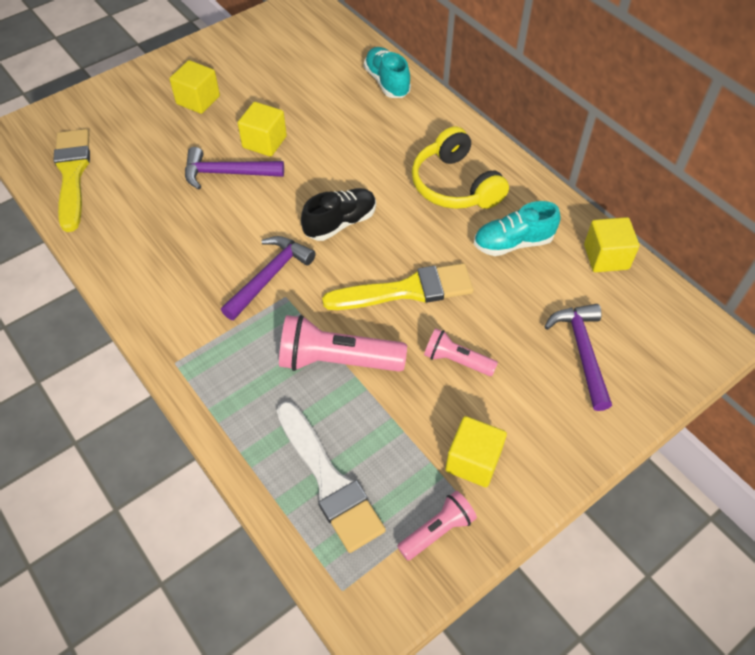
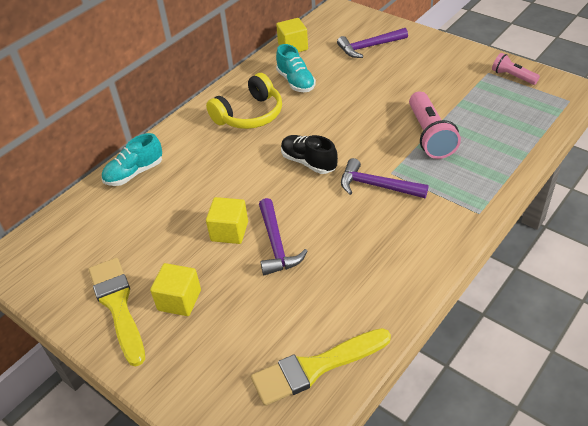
camera: 100 degrees left, 10 degrees down
(329, 481) = (513, 119): white brush -> none
(407, 290) = (357, 118): yellow brush -> yellow brush (118, 305)
(456, 360) = (401, 88): pink flashlight -> none
(473, 461) = (464, 72): yellow cube -> none

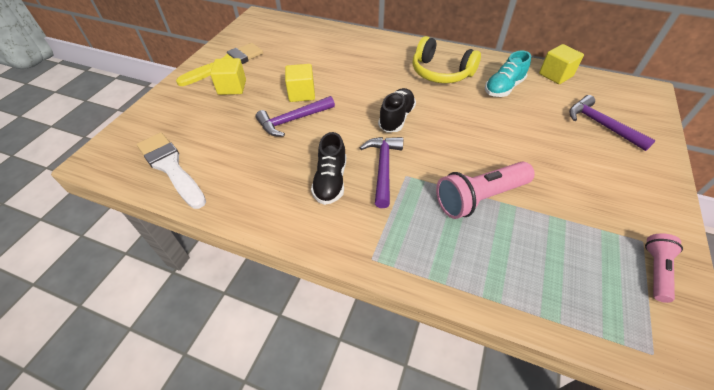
camera: 70 degrees right, 5 degrees up
(134, 173) = (347, 38): turquoise shoe -> none
(315, 367) = (171, 167): yellow brush -> white brush
(382, 226) = (330, 181): none -> black shoe

